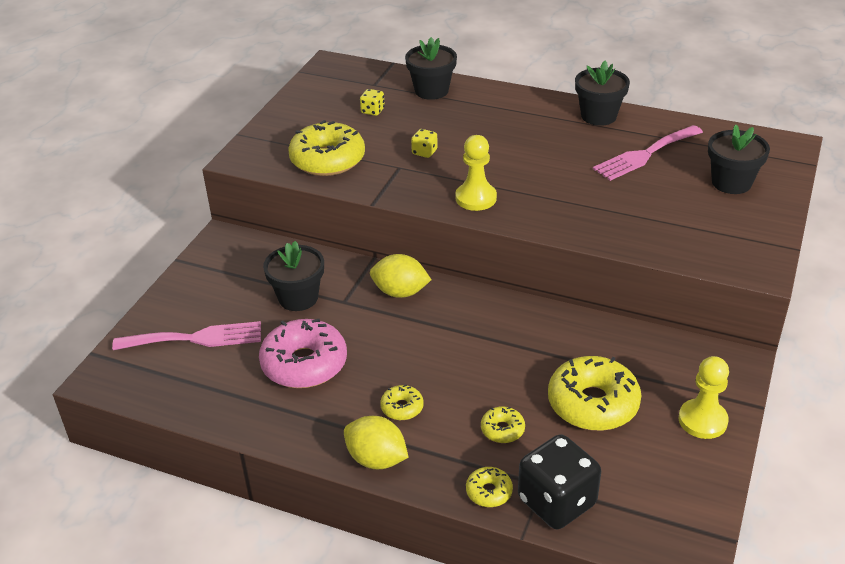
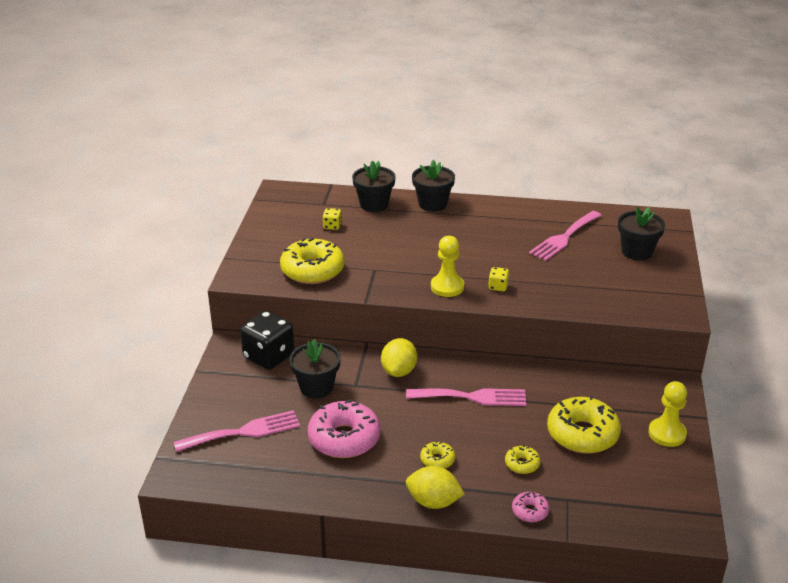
camera: 15 degrees left, 5 degrees down
(400, 292) = (399, 371): yellow lemon -> yellow lemon turned 75 degrees counterclockwise
(424, 152) = (390, 255): yellow dice -> yellow dice (498, 287)
(474, 336) = (472, 397): none -> pink fork
(489, 492) = (530, 511): yellow donut -> pink donut
(556, 502) = (583, 510): black dice -> black dice (269, 356)
(598, 116) = (516, 211): black flower pot -> black flower pot (432, 204)

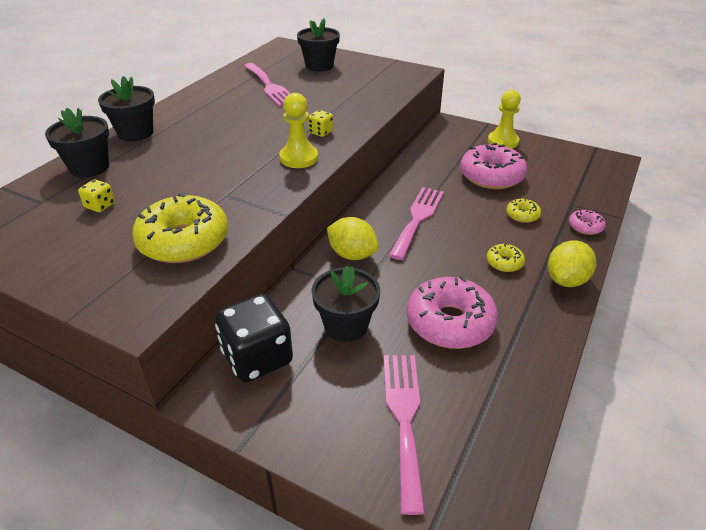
camera: 70 degrees left, 5 degrees up
(582, 434) = (491, 176): yellow donut -> pink donut

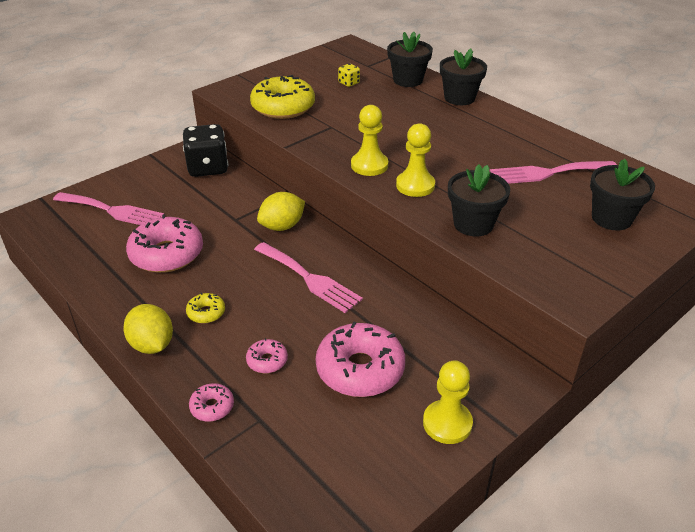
camera: 110 degrees right, 0 degrees up
(321, 132) = (415, 185): yellow dice -> yellow pawn
(346, 325) = (205, 206): black flower pot -> black flower pot (473, 224)
(522, 215) = (267, 361): yellow donut -> pink donut

